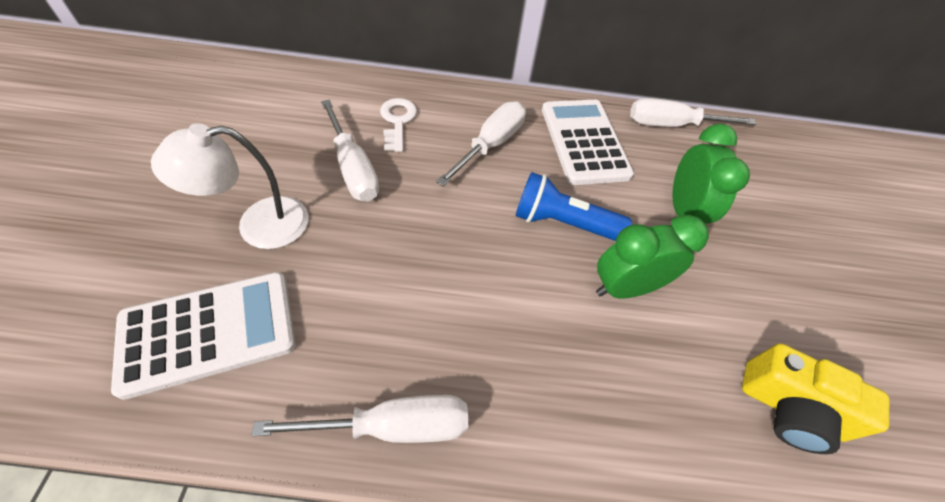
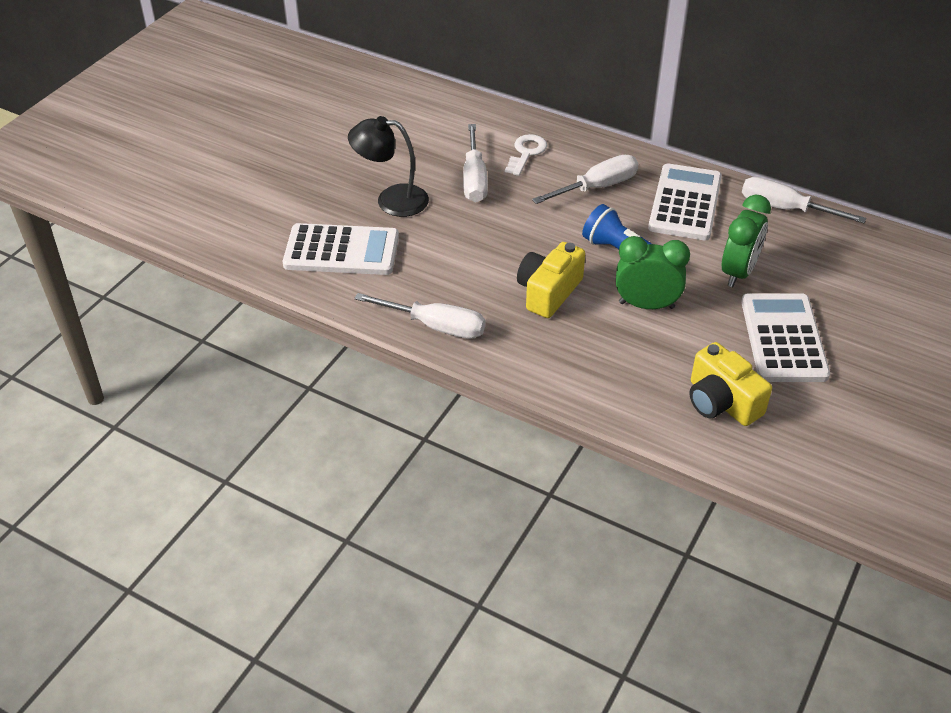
camera: 30 degrees right, 10 degrees down
(258, 225) = (391, 200): white lamp -> black lamp
(511, 307) = (548, 292): none -> yellow camera
(779, 284) = (783, 338): none -> white calculator

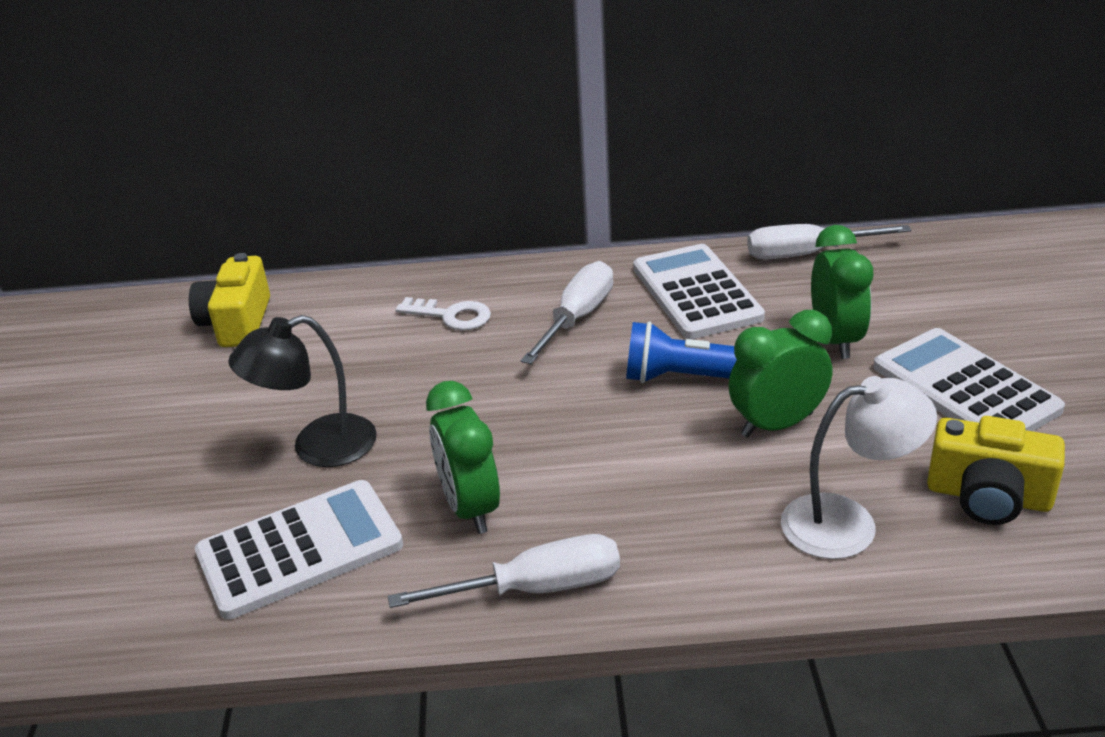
camera: 30 degrees left, 10 degrees down
(439, 270) = (470, 508): none -> green clock
(474, 179) = (411, 372): white screwdriver -> none
(526, 153) = (451, 316): white key -> white key turned 120 degrees clockwise
(548, 292) = (643, 466): yellow camera -> yellow camera (237, 323)
(626, 375) = (848, 523): none -> white lamp

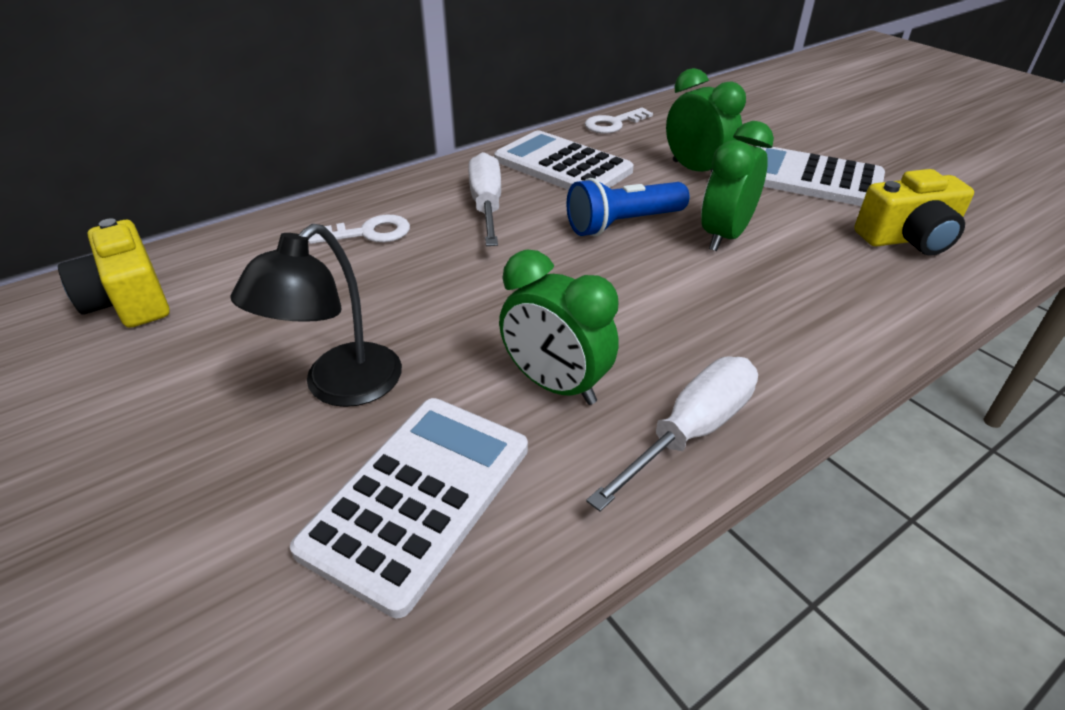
camera: 35 degrees left, 5 degrees up
(807, 254) = (613, 124): white screwdriver -> white key
(848, 523) = (851, 286): white lamp -> none

